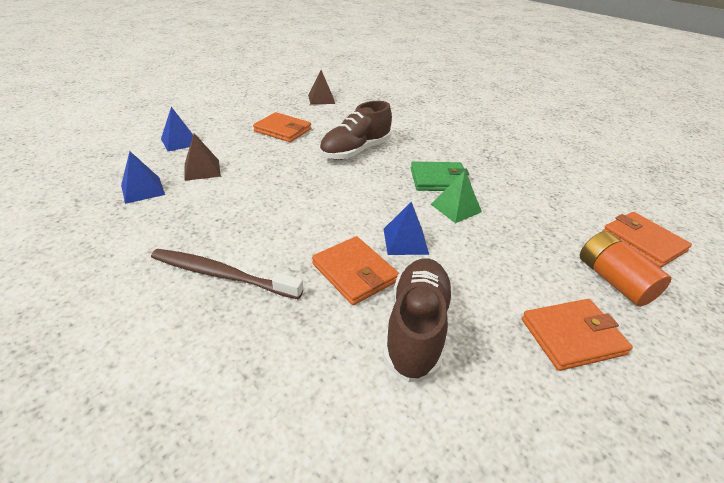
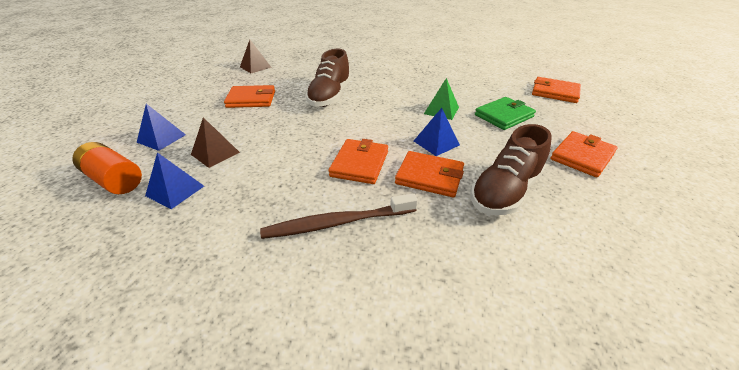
camera: 30 degrees left, 0 degrees up
(304, 229) = (359, 164): none -> orange wallet
(416, 327) = (505, 191): brown shoe -> brown shoe turned 120 degrees counterclockwise
(439, 180) = (410, 96): green wallet -> green wallet (504, 116)
(613, 280) = (565, 118): orange battery -> orange battery (114, 180)

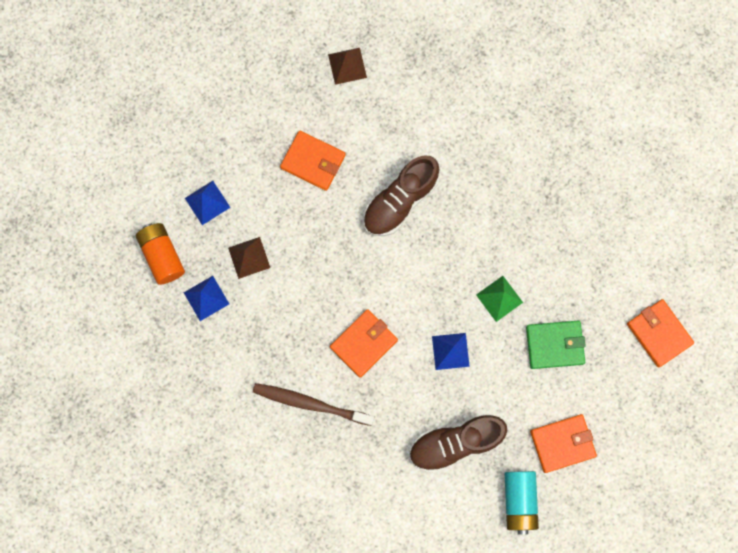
camera: 30 degrees right, 40 degrees up
(429, 176) = (410, 393): orange wallet -> none
(609, 205) = (519, 501): none -> turquoise battery

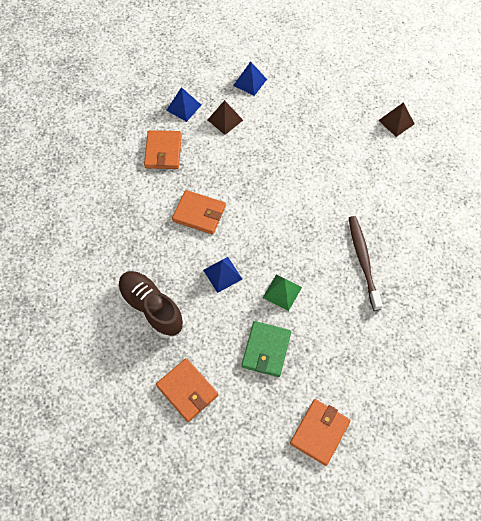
camera: 65 degrees right, 15 degrees down
(162, 256) = (200, 72): orange battery -> none
(309, 403) = (138, 197): brown toothbrush -> brown toothbrush (363, 260)
(313, 161) = (314, 129): orange wallet -> orange wallet (163, 151)
(400, 201) = (318, 194): brown shoe -> none
(519, 501) = (125, 376): turquoise battery -> none
(554, 345) = (266, 350): green wallet -> green wallet turned 45 degrees clockwise

